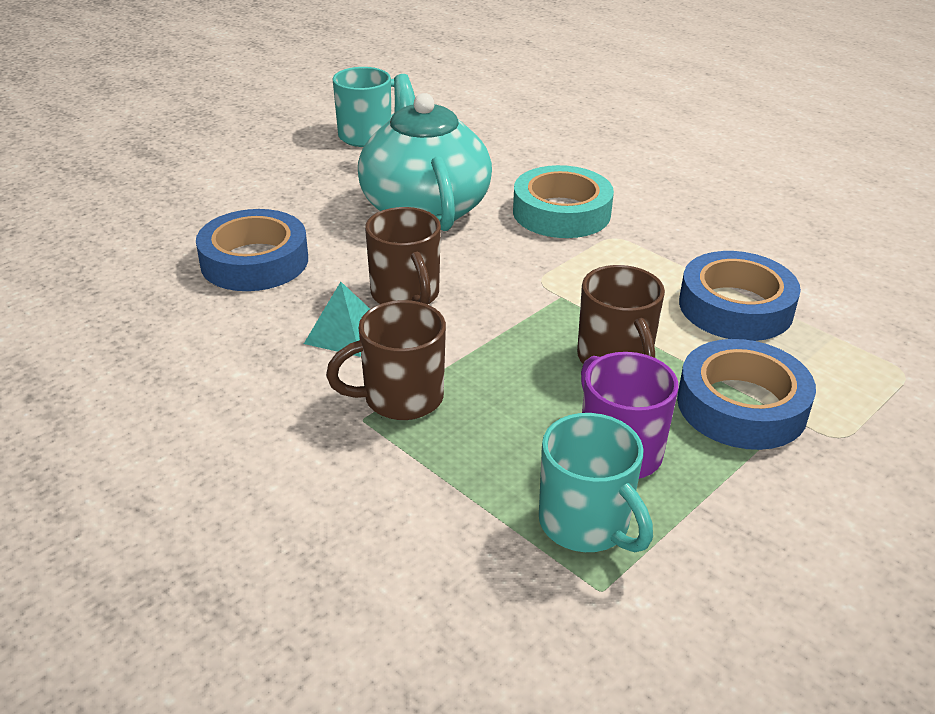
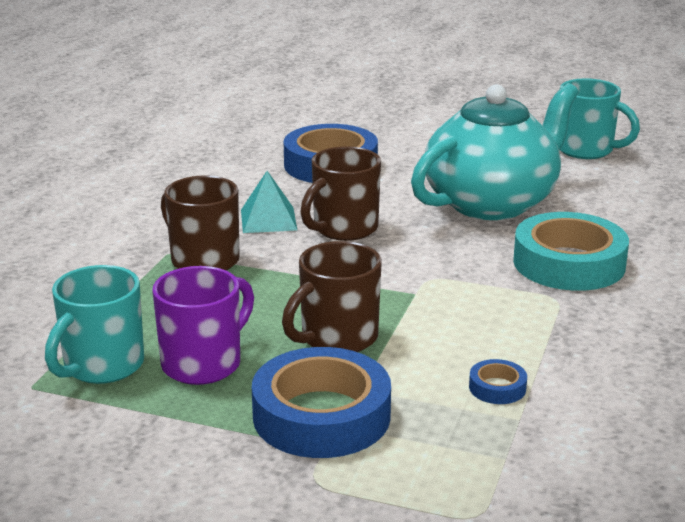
camera: 65 degrees right, 10 degrees down
(735, 307) = (497, 388): blue tape -> blue tape, size x0.43

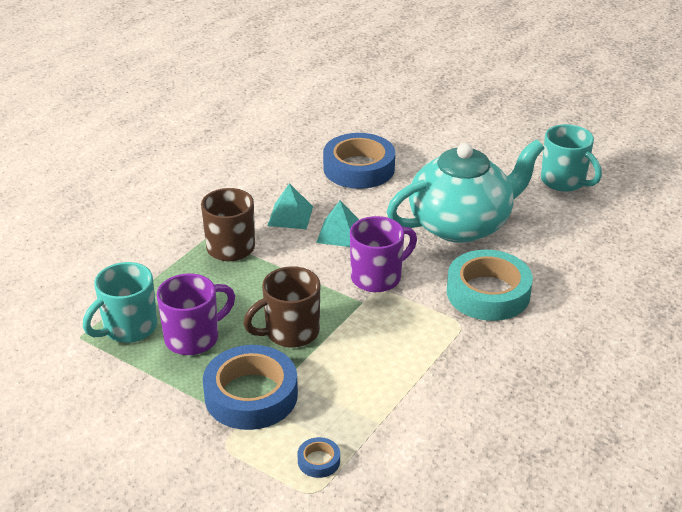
camera: 15 degrees right, 10 degrees up
(343, 229) = (340, 233): brown mug -> turquoise pyramid
(419, 266) = (378, 277): none -> purple mug
(497, 388) = (378, 394): blue tape -> blue tape (319, 461)

